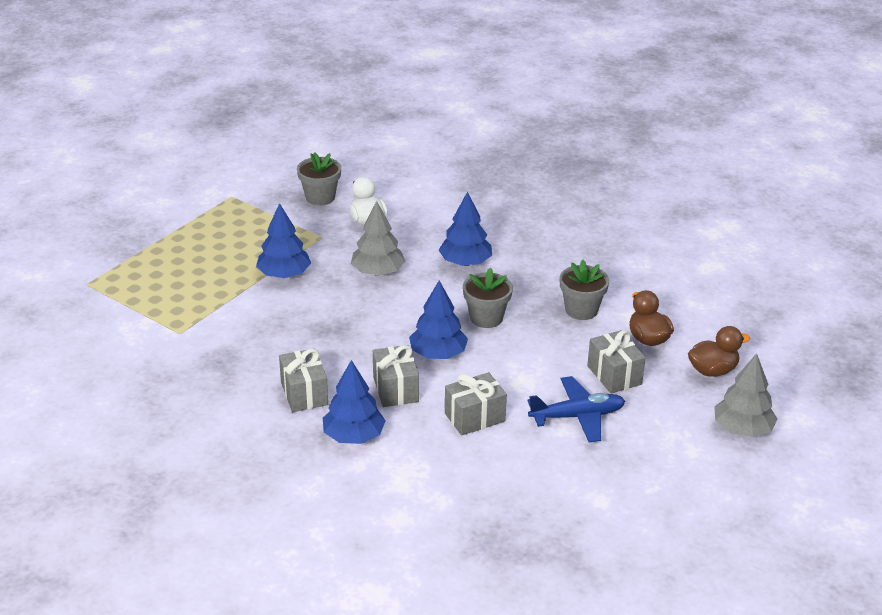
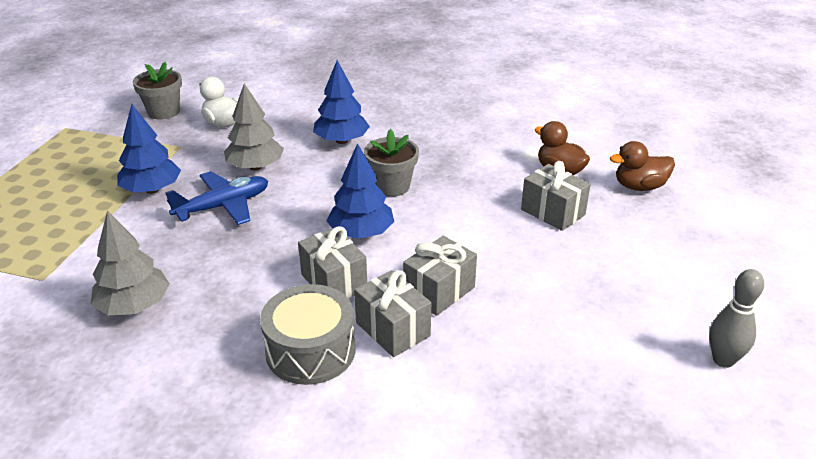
camera: 20 degrees left, 0 degrees up
(304, 393) = (227, 314): grey gift -> grey gift (392, 329)
(353, 436) = (310, 350): blue tree -> grey drum
(577, 416) = (545, 262): blue plane -> blue plane (223, 206)
(581, 310) = (480, 159): grey flower pot -> none
(666, 526) = (723, 360): none -> grey bowling pin
(712, 370) = (639, 186): brown duck -> brown duck turned 150 degrees counterclockwise
(742, 429) = (710, 235): grey tree -> grey tree (134, 306)

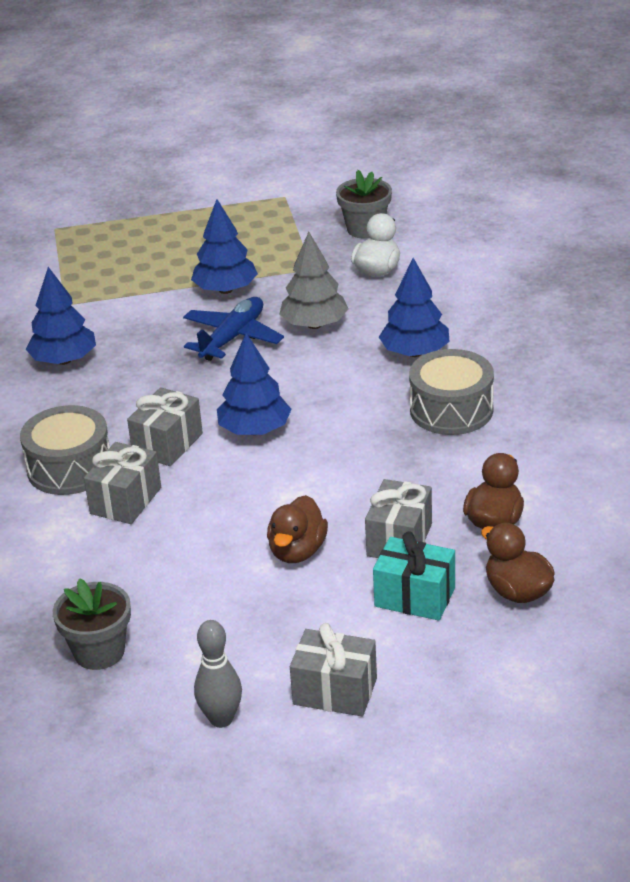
camera: 65 degrees right, 0 degrees up
(134, 306) = (64, 360): grey tree -> blue tree
(223, 206) = (232, 337): blue plane -> blue plane turned 90 degrees counterclockwise
(392, 186) = (354, 417): grey flower pot -> grey flower pot (99, 652)
(423, 148) = (451, 410): none -> grey drum
(439, 291) = (199, 508): grey gift -> grey gift (335, 691)
(534, 259) = (297, 551): none -> brown duck
(621, 226) = (415, 597): none -> turquoise gift

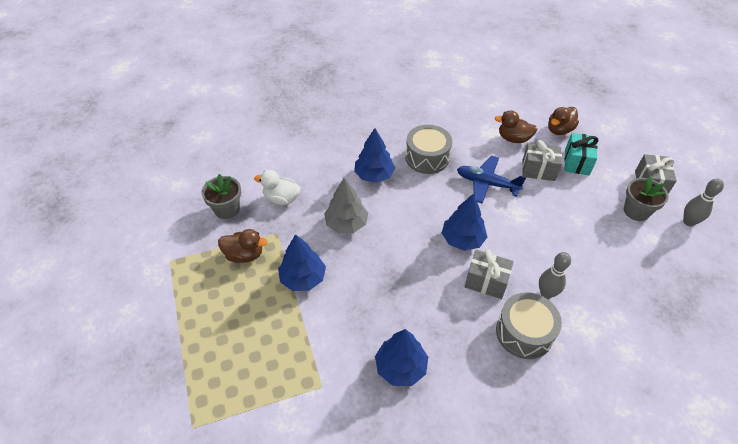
camera: 100 degrees left, 15 degrees up
(99, 652) = (672, 281): grey flower pot -> grey flower pot (636, 211)
(125, 500) = (546, 293): grey gift -> grey bowling pin
(232, 337) = (364, 265): blue plane -> blue plane (487, 183)
(297, 551) = (561, 208): brown duck -> brown duck (244, 255)

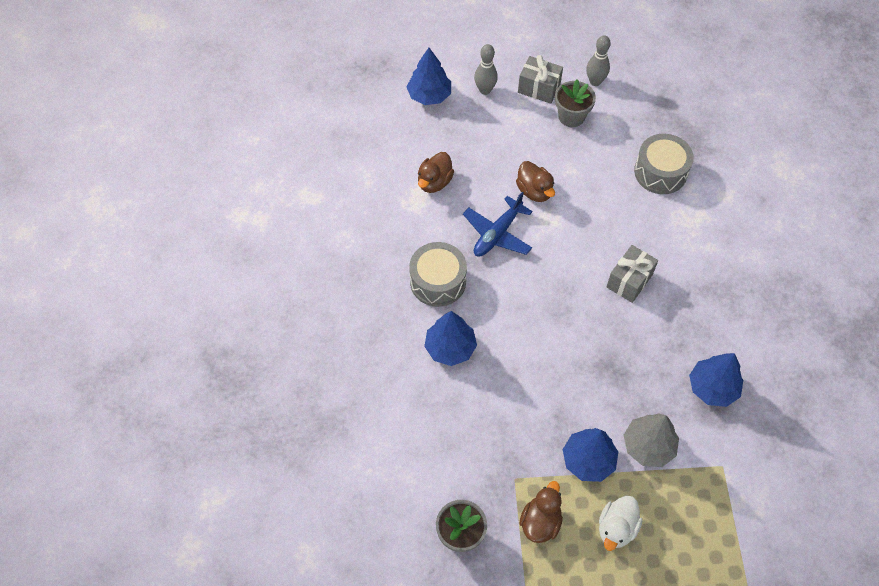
camera: 75 degrees left, 10 degrees up
(282, 199) = (460, 464): white duck -> white duck (616, 528)
(346, 224) = (520, 397): grey tree -> grey tree (648, 446)
(462, 239) = (571, 284): blue tree -> blue tree (429, 95)
(524, 332) = (692, 269): grey drum -> grey drum (660, 172)
(538, 170) = (491, 177): grey gift -> none
(546, 293) = (653, 234): grey bowling pin -> grey bowling pin (485, 90)
(559, 130) = (435, 132): brown duck -> brown duck (534, 191)
(577, 162) = (490, 137): turquoise gift -> none

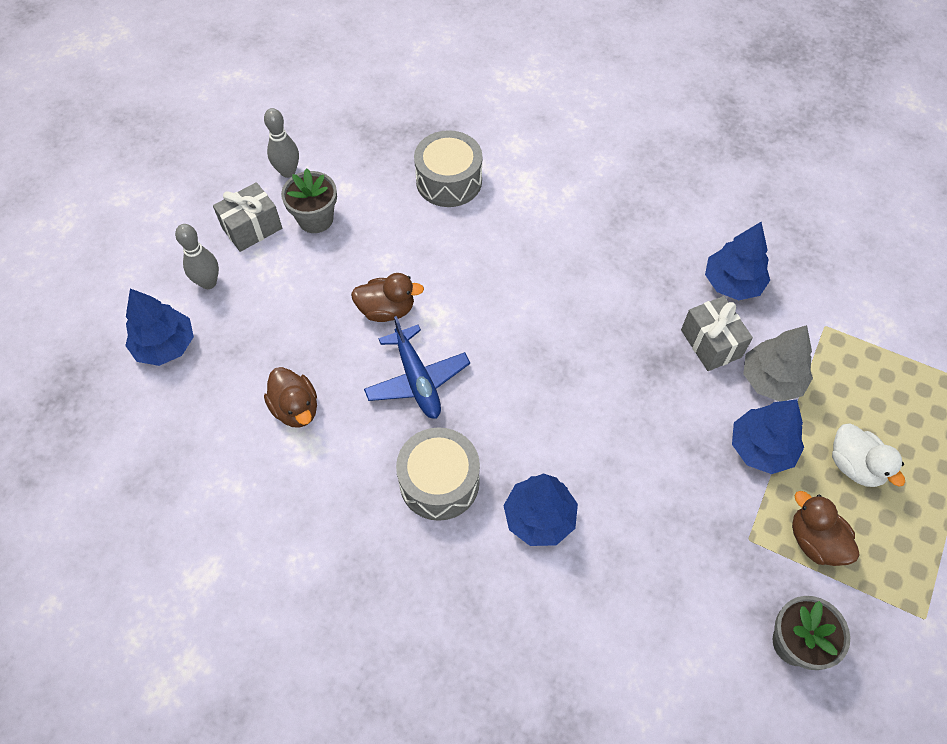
camera: 60 degrees left, 0 degrees up
(629, 281) = (563, 284): grey gift -> grey gift (711, 343)

